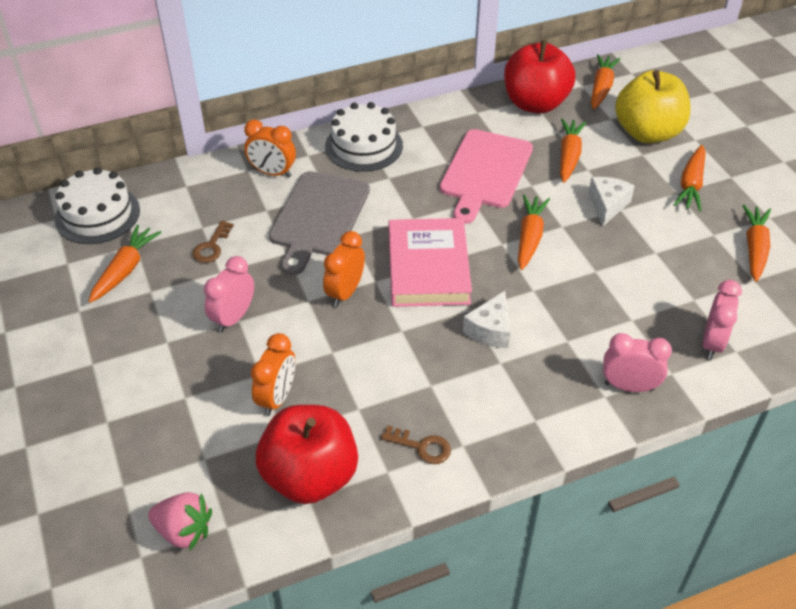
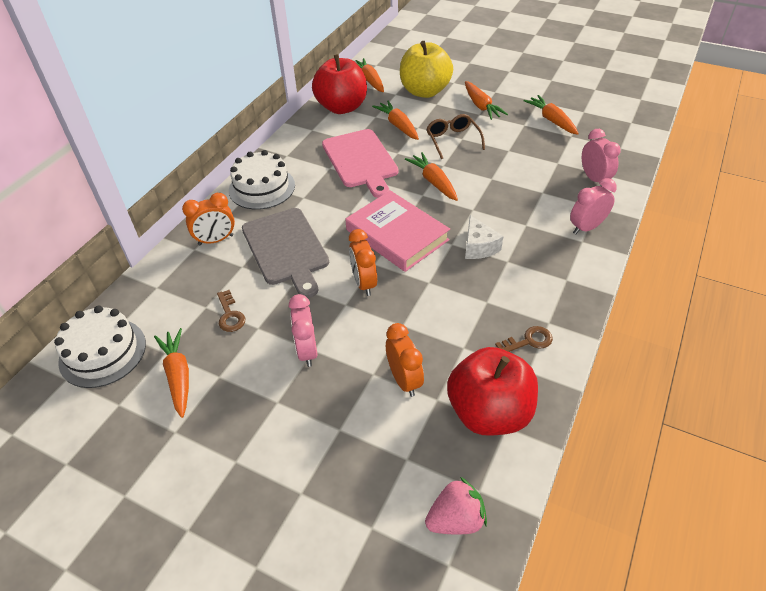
camera: 40 degrees left, 0 degrees up
(607, 205) = (453, 140): white cheese -> brown glasses

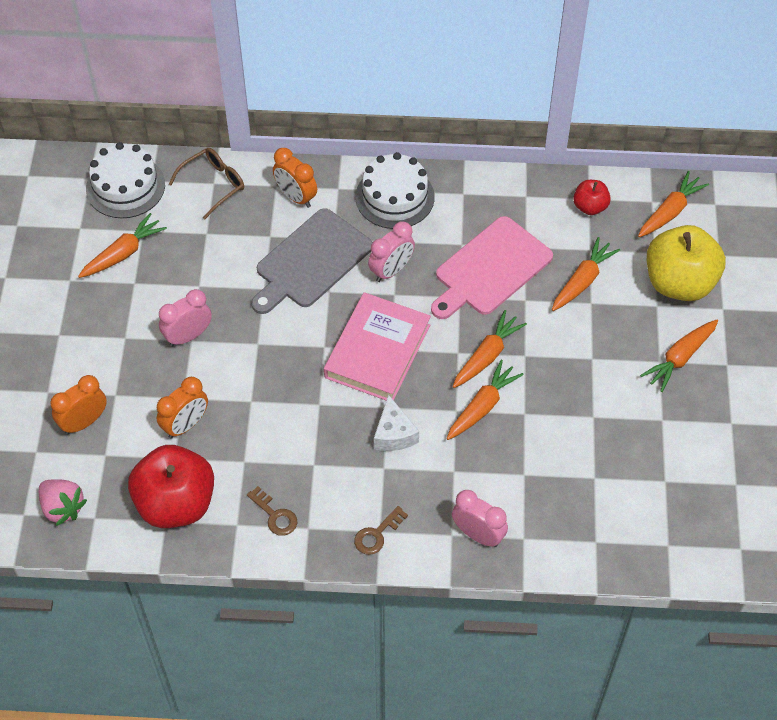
camera: 65 degrees right, 10 degrees up
(230, 315) = (205, 257): brown key -> brown key (377, 534)
(342, 107) = (590, 207): red apple -> red apple, size x0.49
(364, 283) = (292, 348): orange clock -> orange clock (84, 422)
(453, 140) = (582, 349): brown glasses -> brown glasses (213, 185)
(478, 247) = (394, 434): white cheese -> white cheese turned 60 degrees counterclockwise
(551, 120) = (691, 449): orange carrot -> orange carrot (482, 406)
(594, 179) = (580, 525): pink clock -> pink clock (391, 270)

